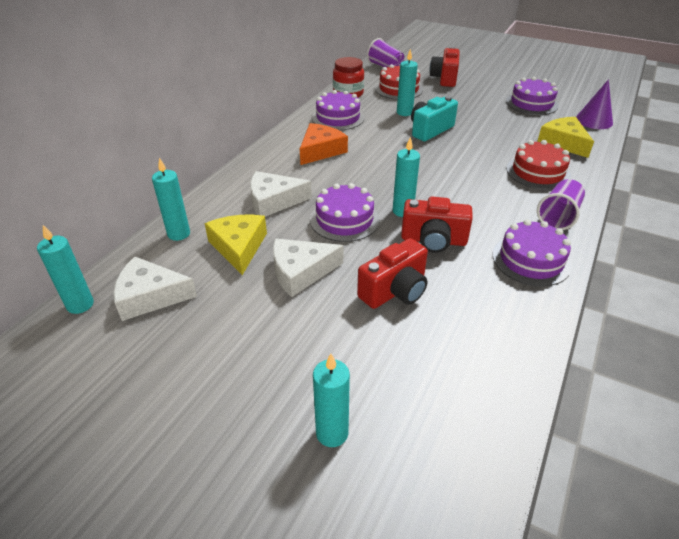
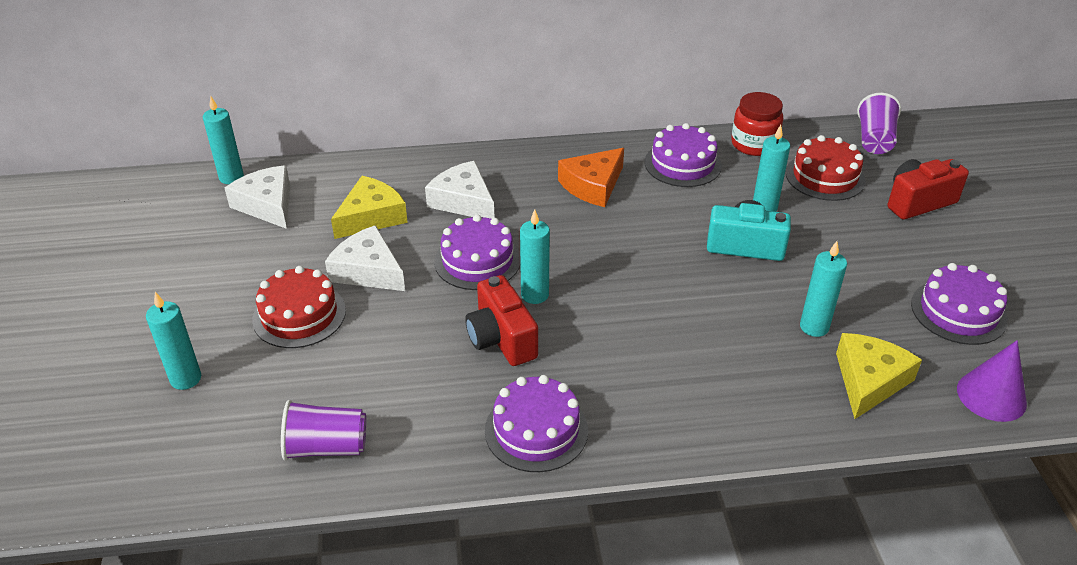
camera: 55 degrees right, 0 degrees up
(179, 234) = (359, 174): turquoise candle -> turquoise candle (814, 327)
(320, 150) = (593, 185): orange cheese -> orange cheese turned 135 degrees clockwise
(395, 291) = (391, 343): red camera -> none
(538, 172) = (750, 378): red cake -> red cake (299, 315)
(558, 216) = (656, 429): purple cup -> purple cup (326, 447)

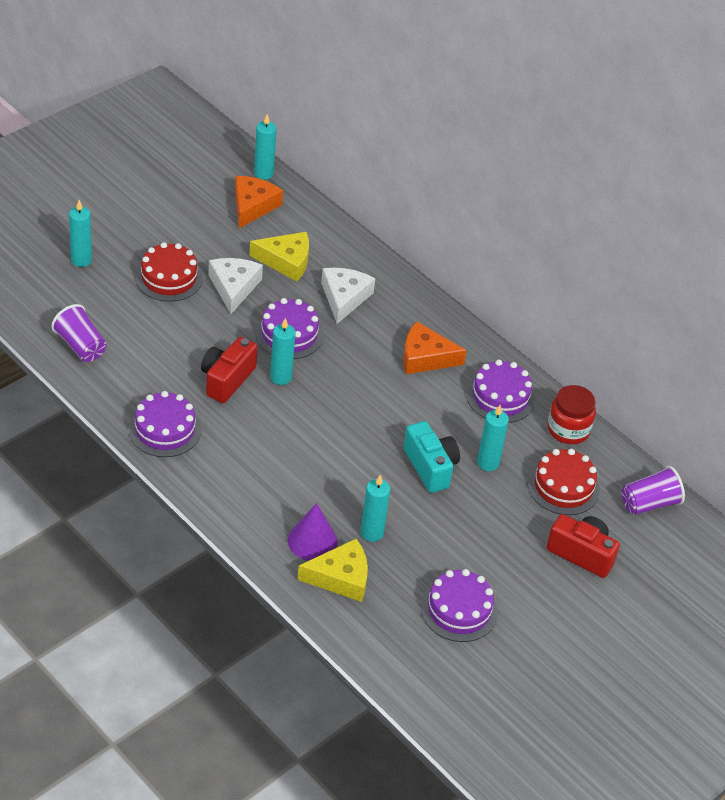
camera: 50 degrees right, 5 degrees up
(267, 205) = (253, 206): white cheese -> orange cheese
(991, 396) = (380, 647): purple cone -> purple cone (312, 541)

